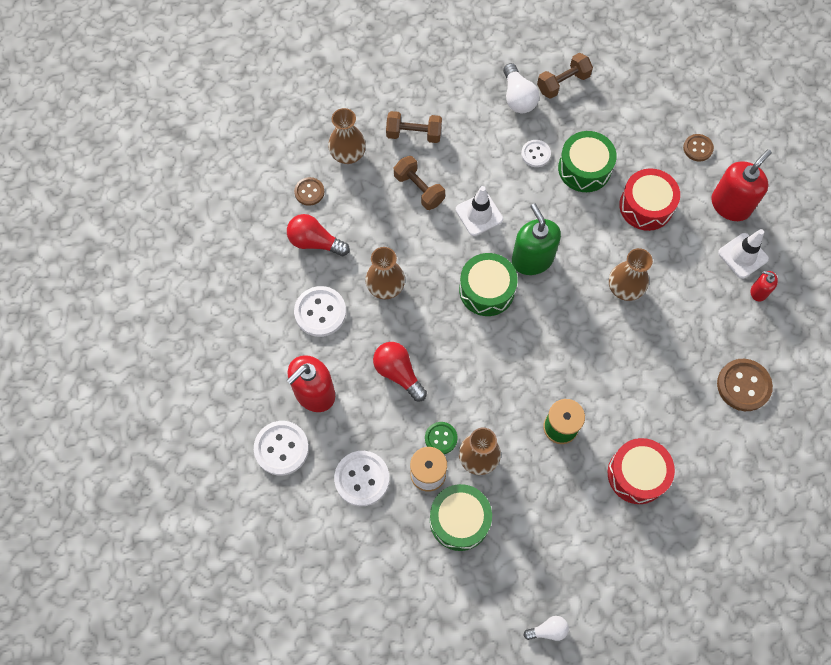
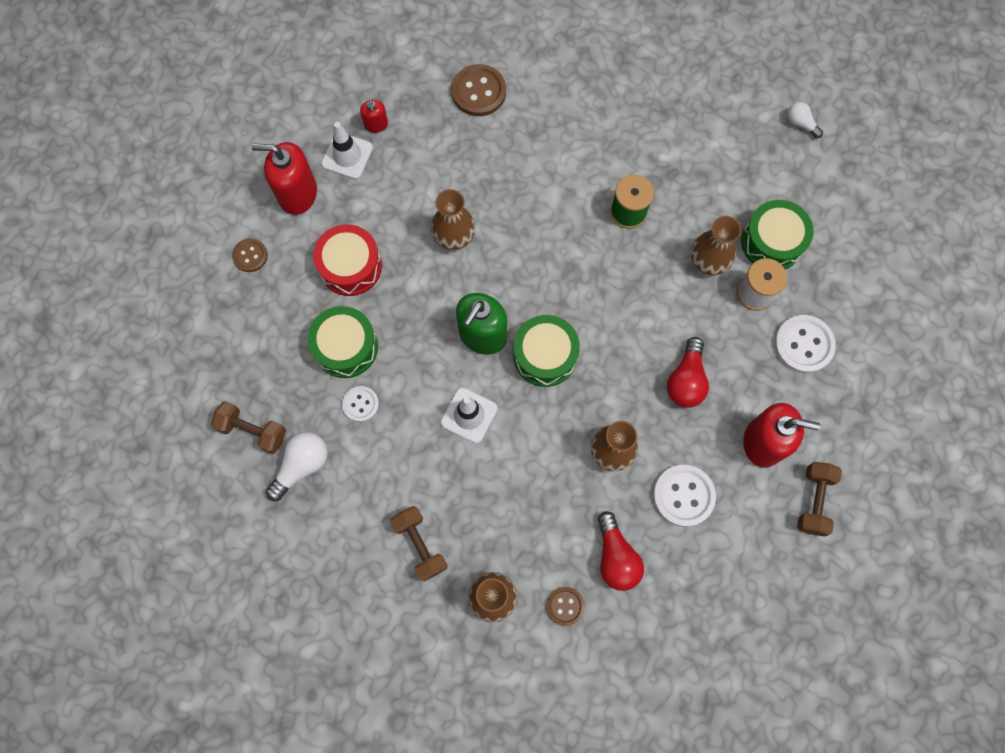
camera: 125 degrees left, 5 degrees up
(281, 448) = (835, 434): white button -> none
(419, 189) = (482, 494): brown dumbbell -> brown dumbbell (814, 501)
(441, 438) = (716, 303): green button -> none
(637, 474) = (622, 130): red drum -> none

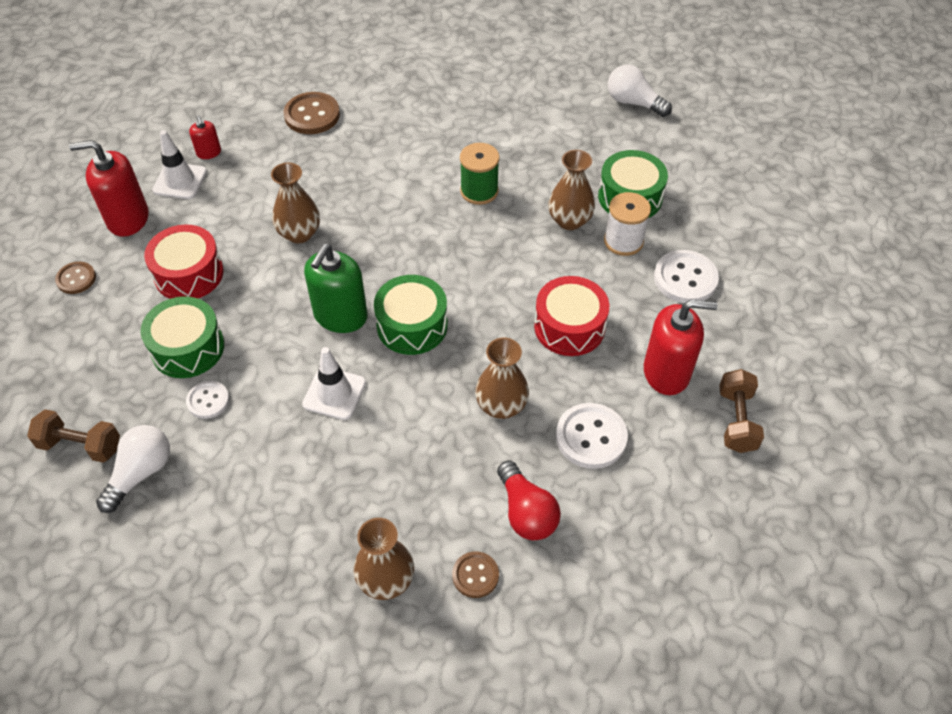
camera: 10 degrees left, 20 degrees down
(420, 545) = (290, 535): brown dumbbell -> none
(686, 380) = (569, 327): red light bulb -> red drum
(800, 123) = (633, 102): white light bulb -> white light bulb, size x1.66

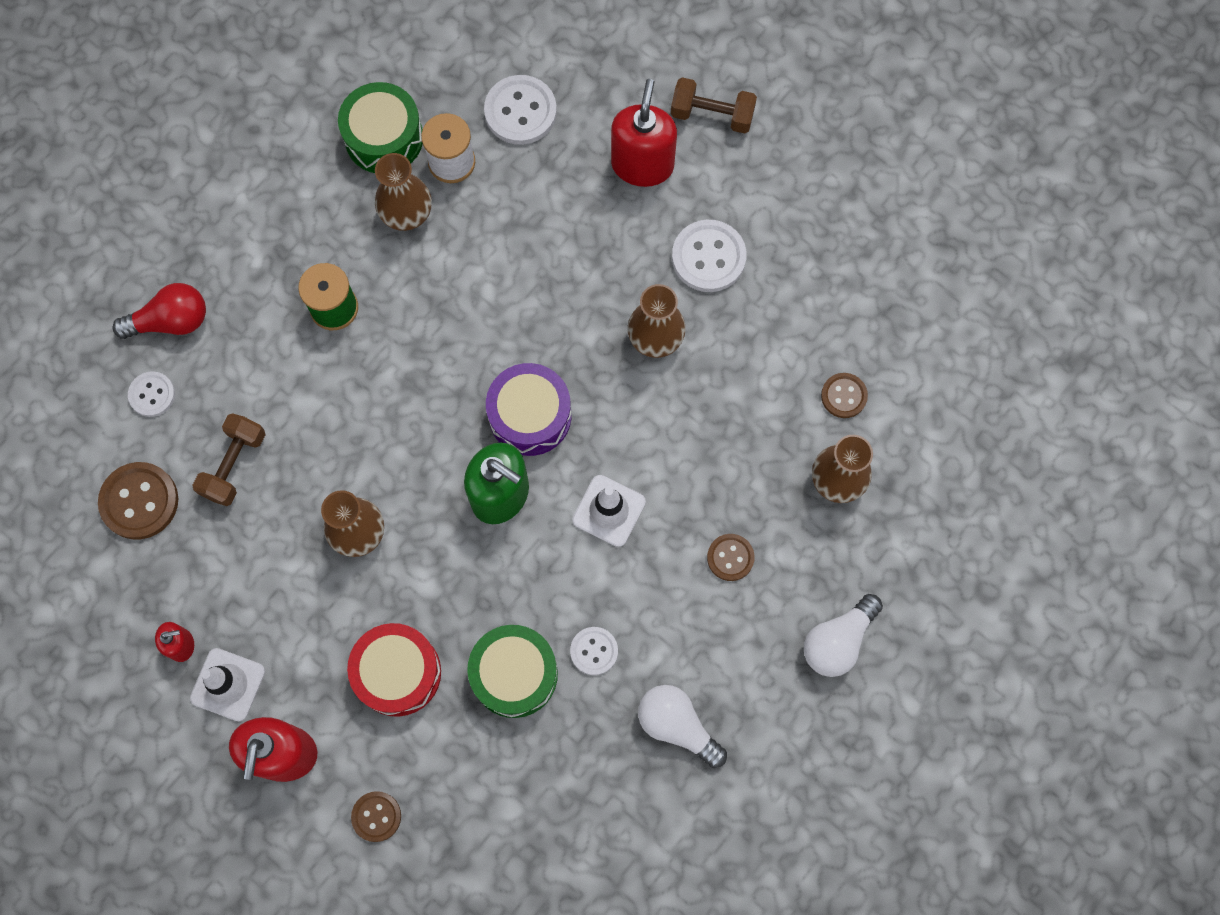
camera: 80 degrees left, 20 degrees up
(80, 445) = (630, 795): brown dumbbell -> brown dumbbell (234, 465)
(299, 495) = (730, 557): none -> brown button
(391, 108) = (152, 394): none -> white button
(412, 325) = (530, 416): green drum -> purple drum
(526, 512) = (784, 337): red light bulb -> red light bulb (171, 321)
(569, 327) = (564, 247): red drum -> none
(633, 102) = (219, 92): white light bulb -> white light bulb (838, 641)

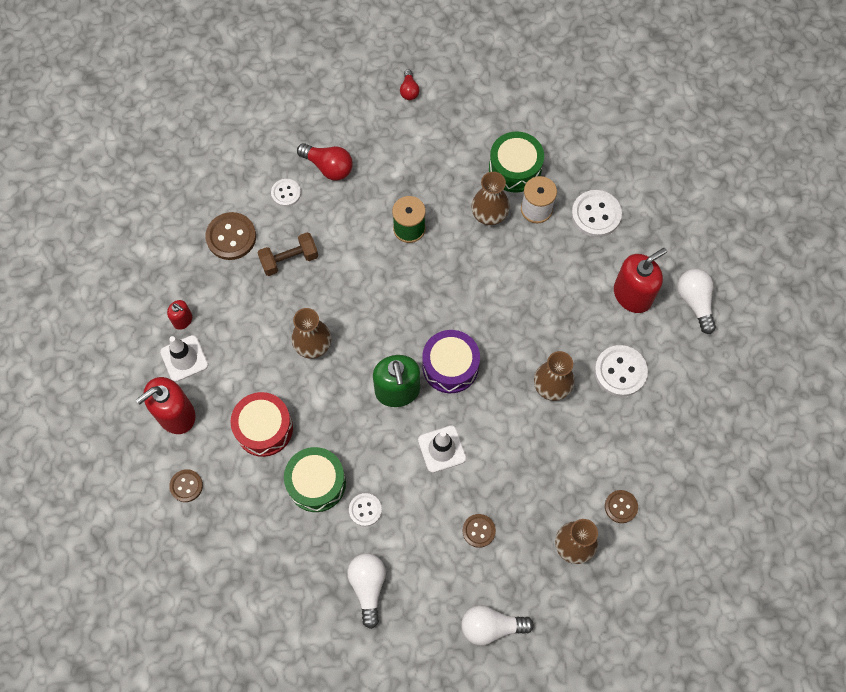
camera: 45 degrees right, 5 degrees down
(175, 152) = (409, 90): none -> red light bulb
(712, 115) = (695, 302): brown dumbbell -> white light bulb

